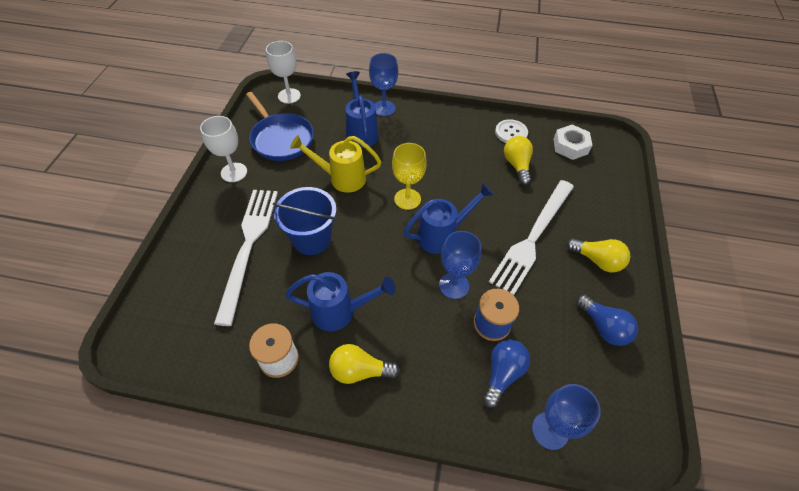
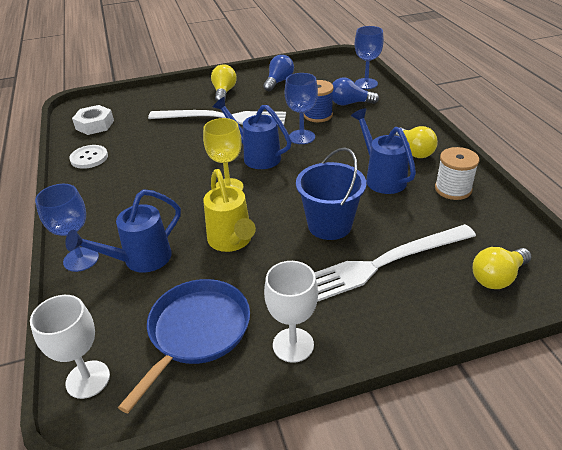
camera: 115 degrees left, 15 degrees down
(517, 165) = (139, 143): yellow light bulb -> yellow light bulb (497, 277)

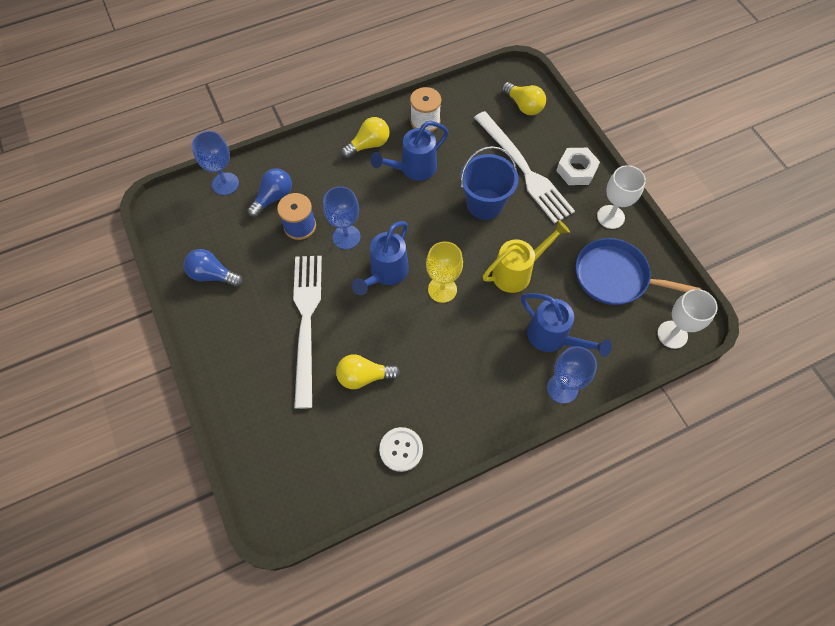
camera: 100 degrees left, 25 degrees up
(95, 125) = (324, 474): white nut -> white nut (576, 170)
(224, 92) = (239, 334): yellow light bulb -> yellow light bulb (364, 376)
(350, 103) = (273, 198): blue light bulb -> blue light bulb turned 135 degrees counterclockwise

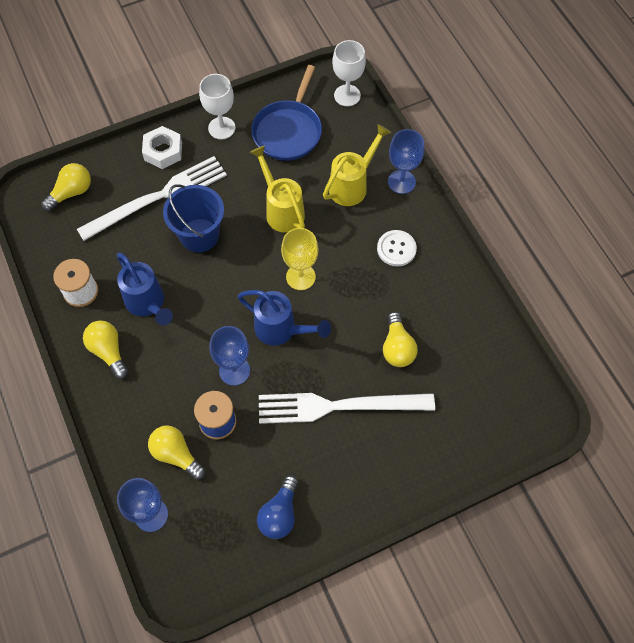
camera: 90 degrees left, 0 degrees up
(273, 198) = (176, 454): blue light bulb -> yellow light bulb
(401, 449) = (468, 313): white button -> white button (396, 249)
(553, 338) = (352, 185): blue watering can -> yellow watering can

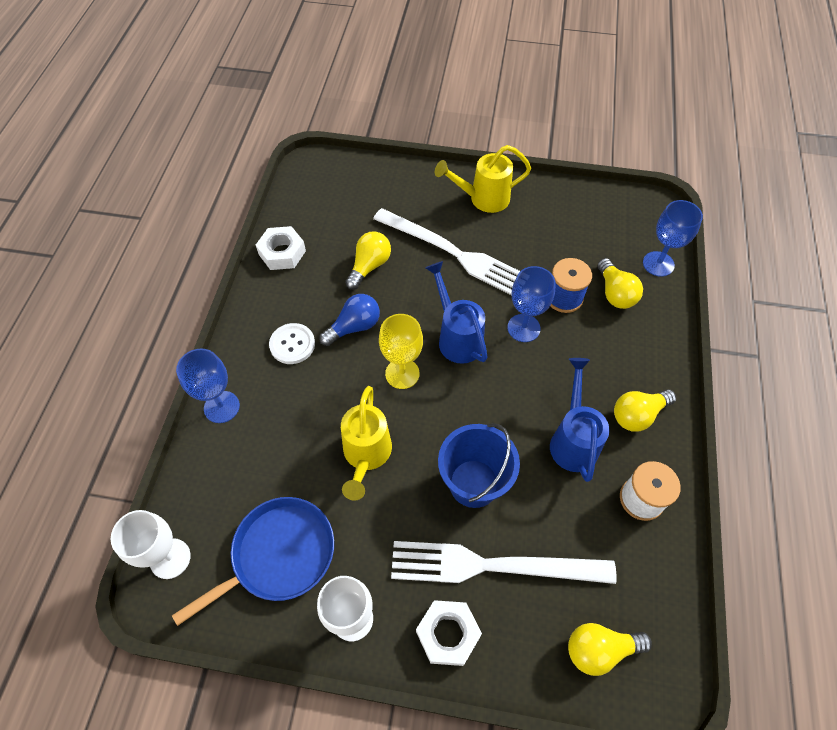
camera: 145 degrees left, 5 degrees down
(108, 351) = (638, 415): yellow light bulb -> yellow light bulb turned 60 degrees clockwise
(280, 514) = (553, 213): blue light bulb -> blue light bulb (354, 327)
(352, 185) = (272, 436): yellow watering can -> yellow watering can (483, 199)
(476, 314) = (282, 253): none -> white nut

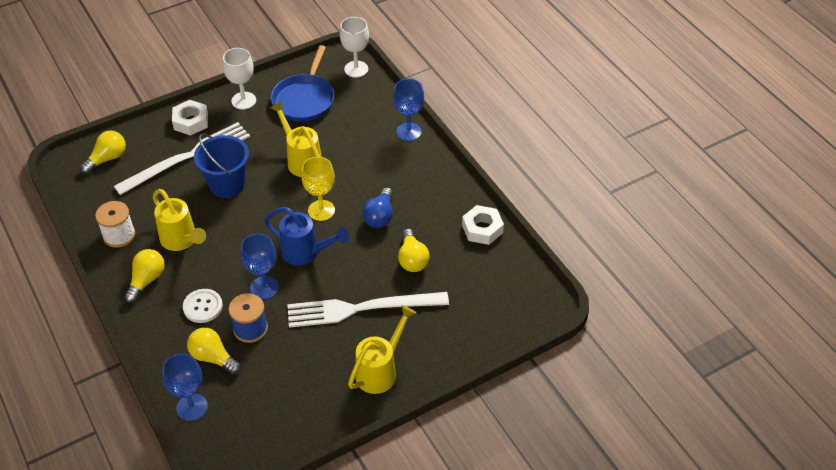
camera: 140 degrees right, 10 degrees down
(292, 344) = (407, 183): white button -> white button (203, 307)
(573, 440) = (181, 240): blue watering can -> yellow watering can

